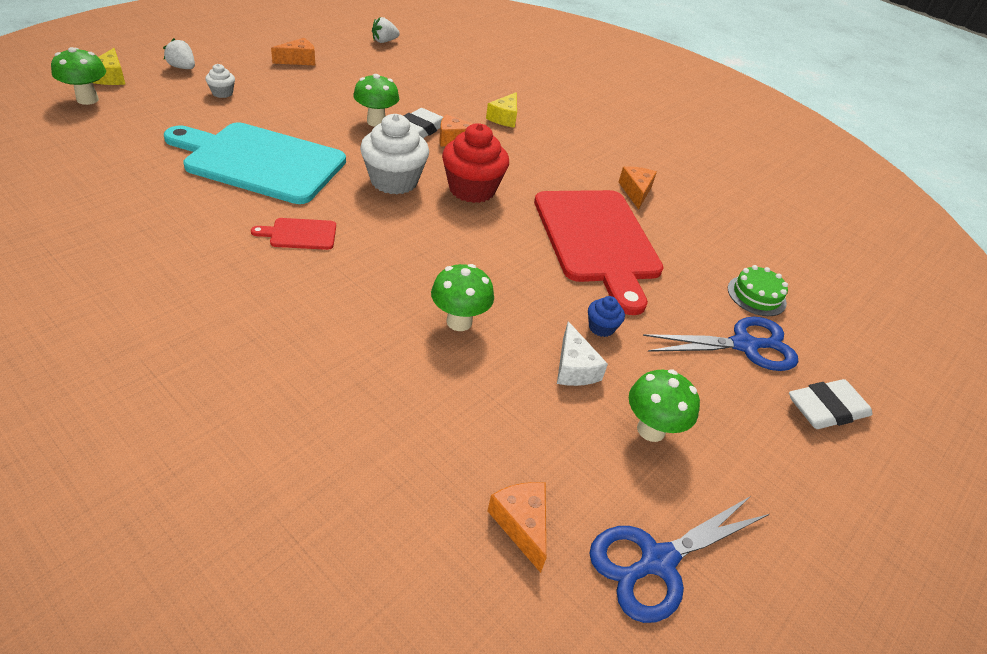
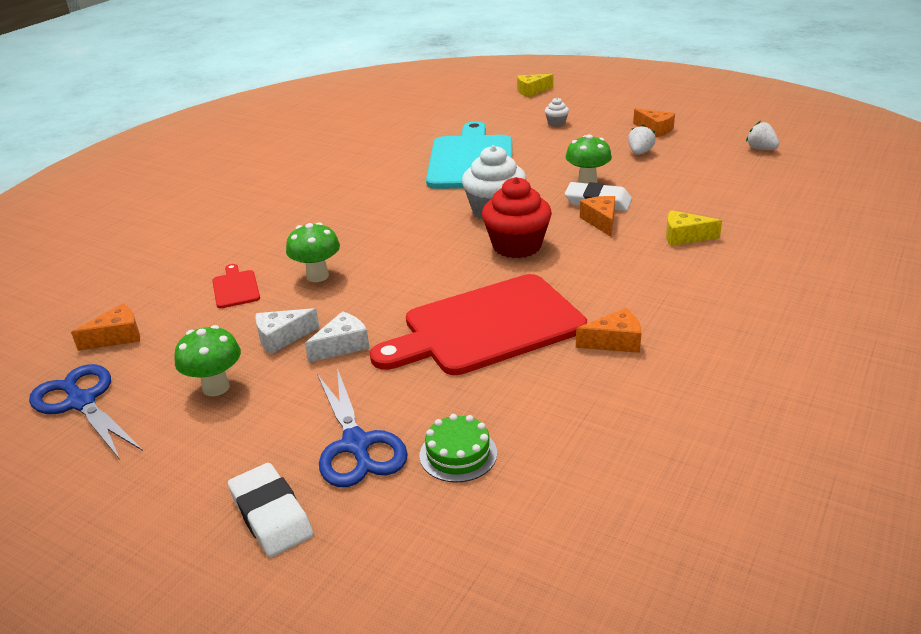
camera: 85 degrees right, 10 degrees down
(87, 99) = (493, 96): green mushroom -> none
(182, 68) = (577, 102): white strawberry -> white strawberry (640, 153)
(300, 234) = (388, 196): red cutting board -> red cutting board (235, 288)
(601, 327) = (342, 346): blue cupcake -> white cheese

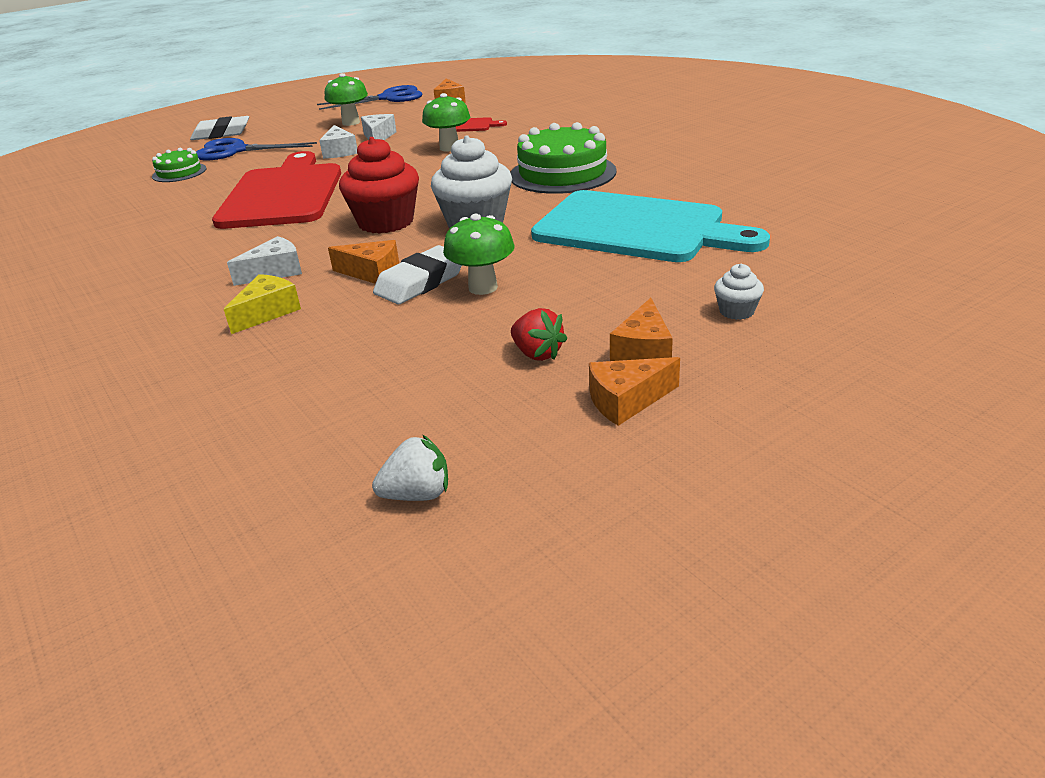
camera: 115 degrees right, 0 degrees up
(376, 204) = (562, 173): none -> green cake
(531, 91) = (943, 322): yellow cheese -> none
(615, 342) = (182, 234): orange cheese -> orange cheese (643, 350)
(634, 258) = (275, 272): none -> white cheese
(640, 153) = (537, 354): white strawberry -> red strawberry

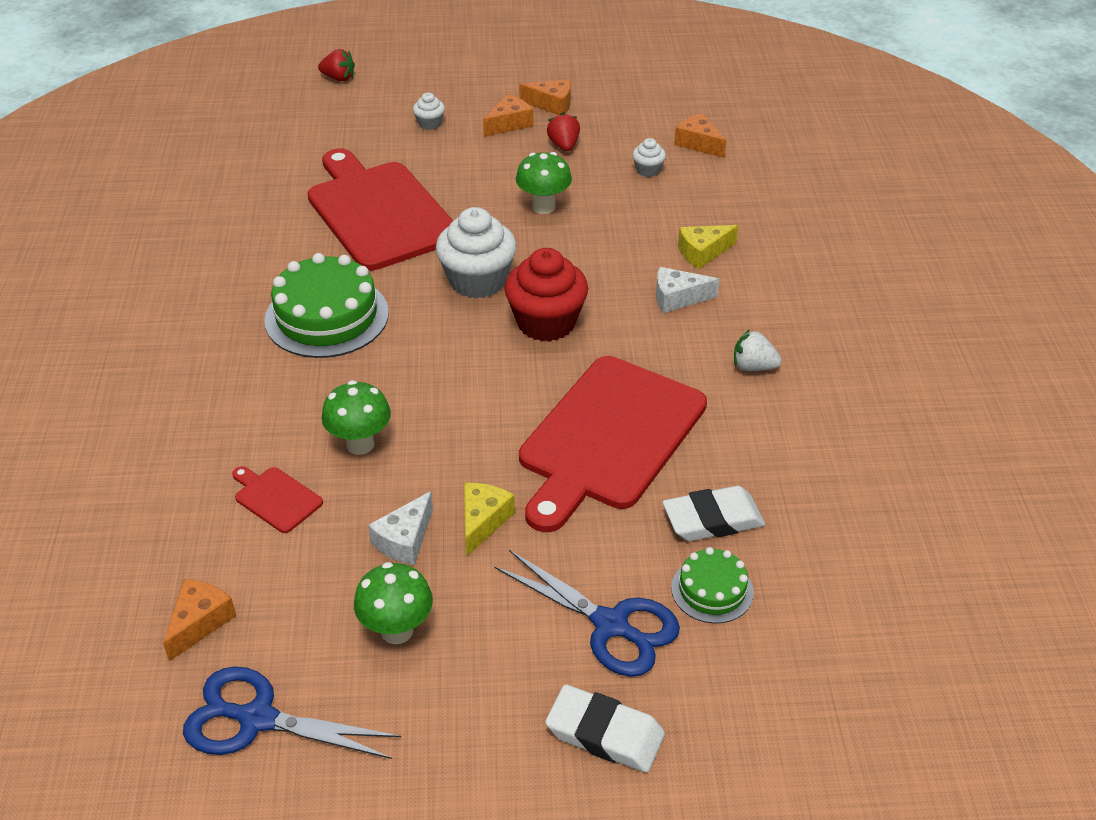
camera: 150 degrees left, 10 degrees up
(339, 151) = (483, 521): white cheese -> yellow cheese
(372, 273) = (604, 259): orange cheese -> orange cheese (698, 143)
(395, 368) = (648, 170): none -> white cupcake
(417, 494) = (683, 105): white strawberry -> white strawberry (753, 367)
(420, 282) = (578, 232): white eraser -> white eraser (713, 519)
(636, 228) = (379, 212): turquoise cutting board -> red cutting board
(951, 313) = (338, 78): none -> red strawberry

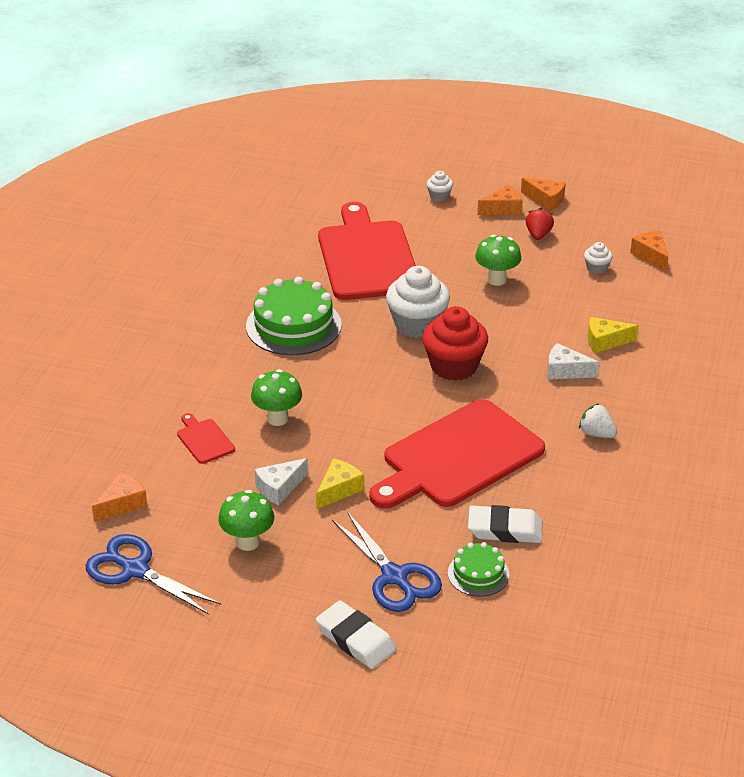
camera: 20 degrees right, 5 degrees down
(338, 78) = (384, 145): red strawberry -> none

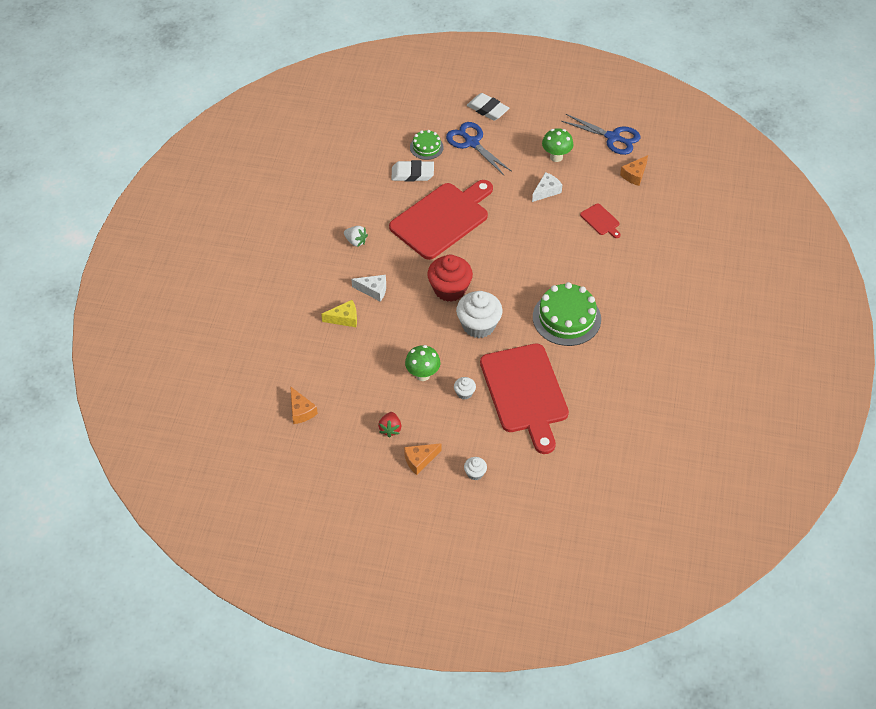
camera: 175 degrees right, 15 degrees up
(277, 418) = (559, 239): green mushroom -> none
(339, 490) = (511, 192): yellow cheese -> none
(546, 200) = (383, 475): orange cheese -> none
(596, 268) = (345, 393): white cupcake -> white cupcake (464, 393)

